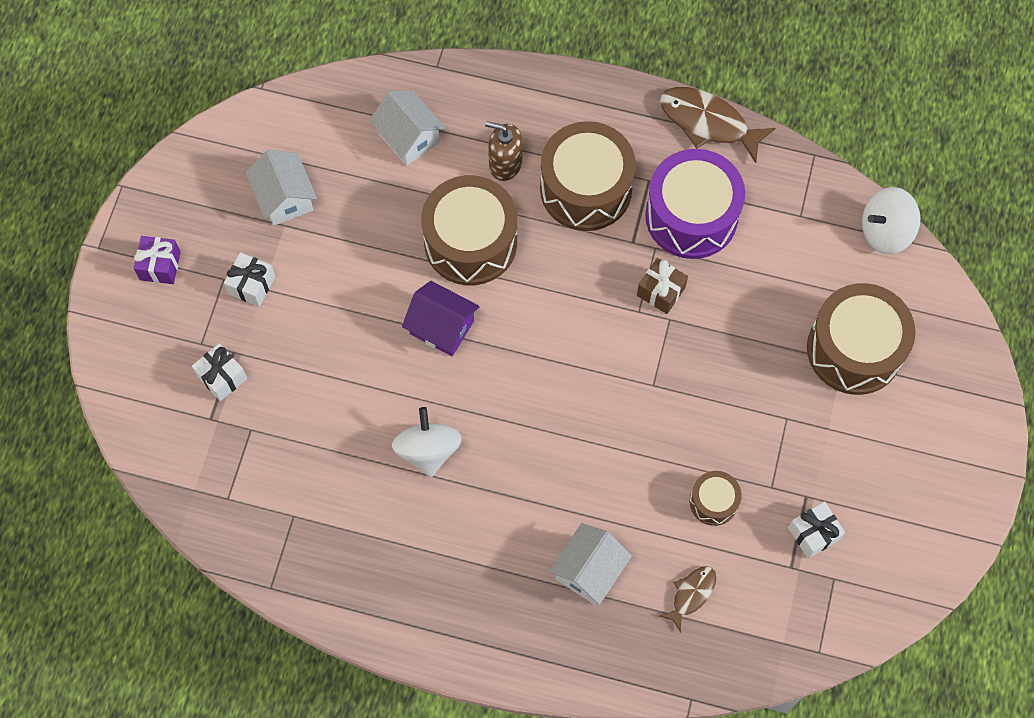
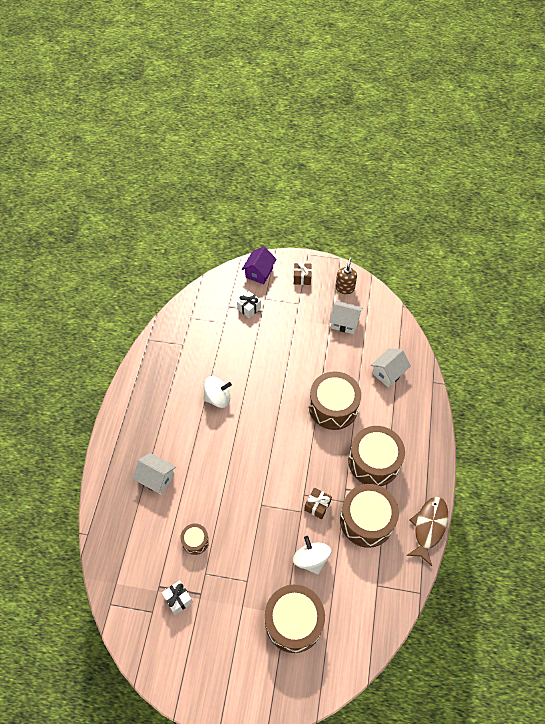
camera: 85 degrees right, 10 degrees down
(160, 266) = (302, 278): purple gift -> brown gift
(252, 285) = (297, 315): white gift -> none
(285, 198) = (344, 323): white house -> white house turned 45 degrees clockwise
(442, 327) = (284, 398): purple house -> purple house (259, 273)
(505, 164) = (381, 420): brown soap dispenser -> brown soap dispenser (345, 288)
(691, 216) = (366, 520): purple drum -> brown drum
(691, 594) = (143, 532): brown fish -> none
(885, 231) = (375, 640): white spinning top -> white spinning top (311, 559)

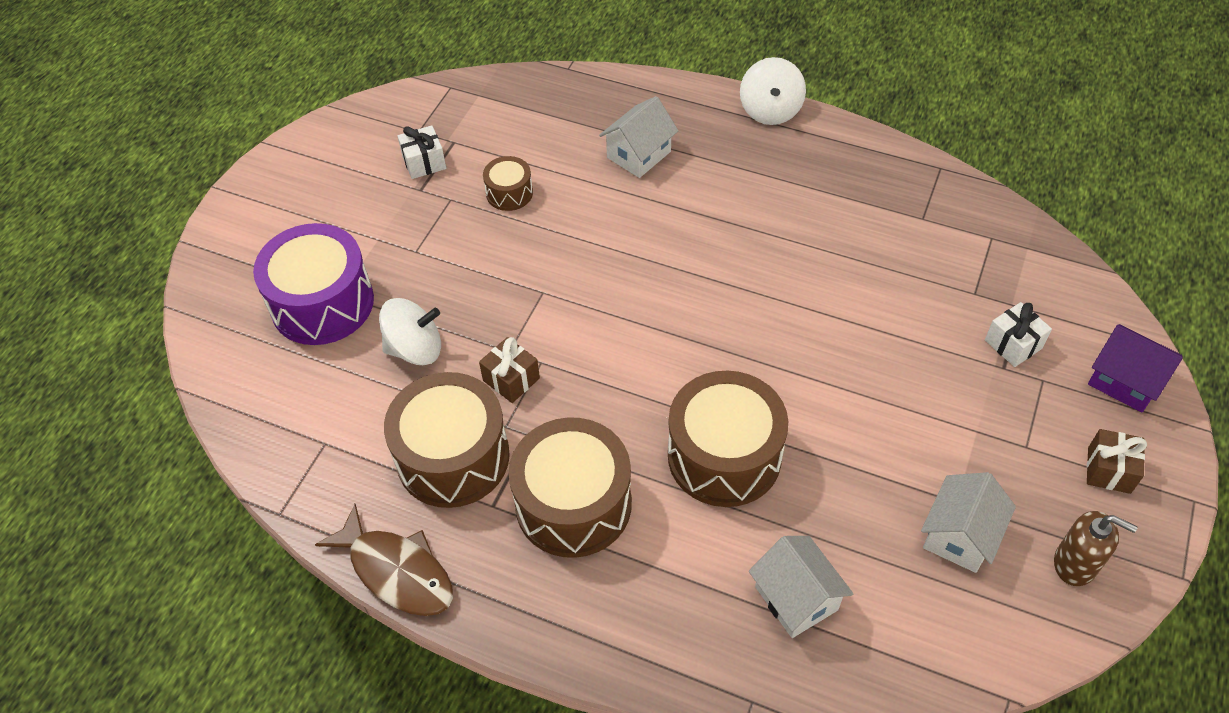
camera: 105 degrees right, 5 degrees down
(218, 398) = (785, 258): white spinning top -> white spinning top (770, 110)
(293, 621) = (322, 303): brown drum -> purple drum

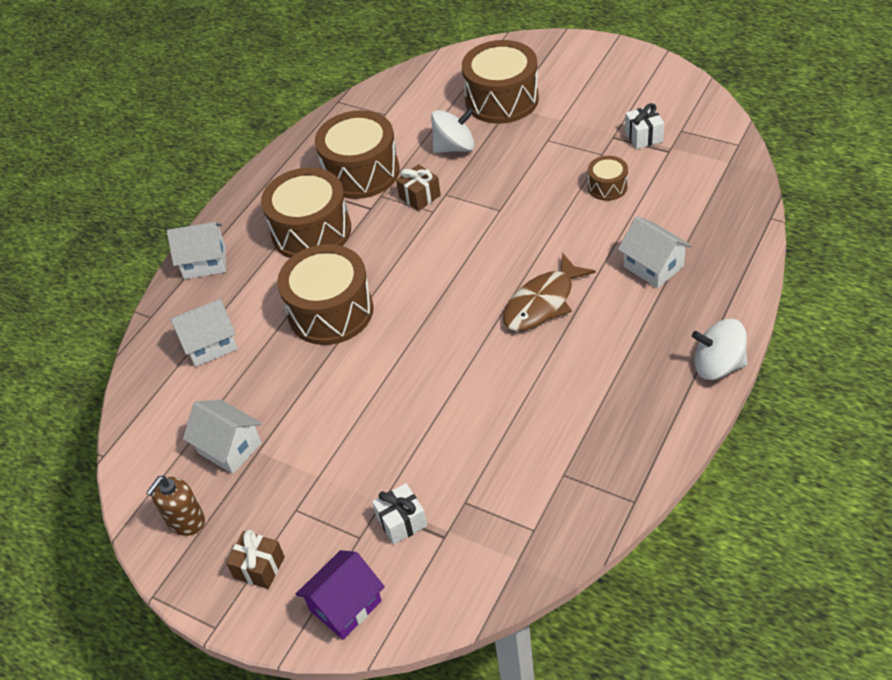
camera: 100 degrees right, 5 degrees down
(322, 303) = (502, 99): purple drum -> brown drum
(397, 571) = (285, 154): brown fish -> brown fish (542, 302)
(415, 349) = (454, 147): white spinning top -> white spinning top turned 105 degrees counterclockwise
(636, 644) = (205, 262): none -> white house

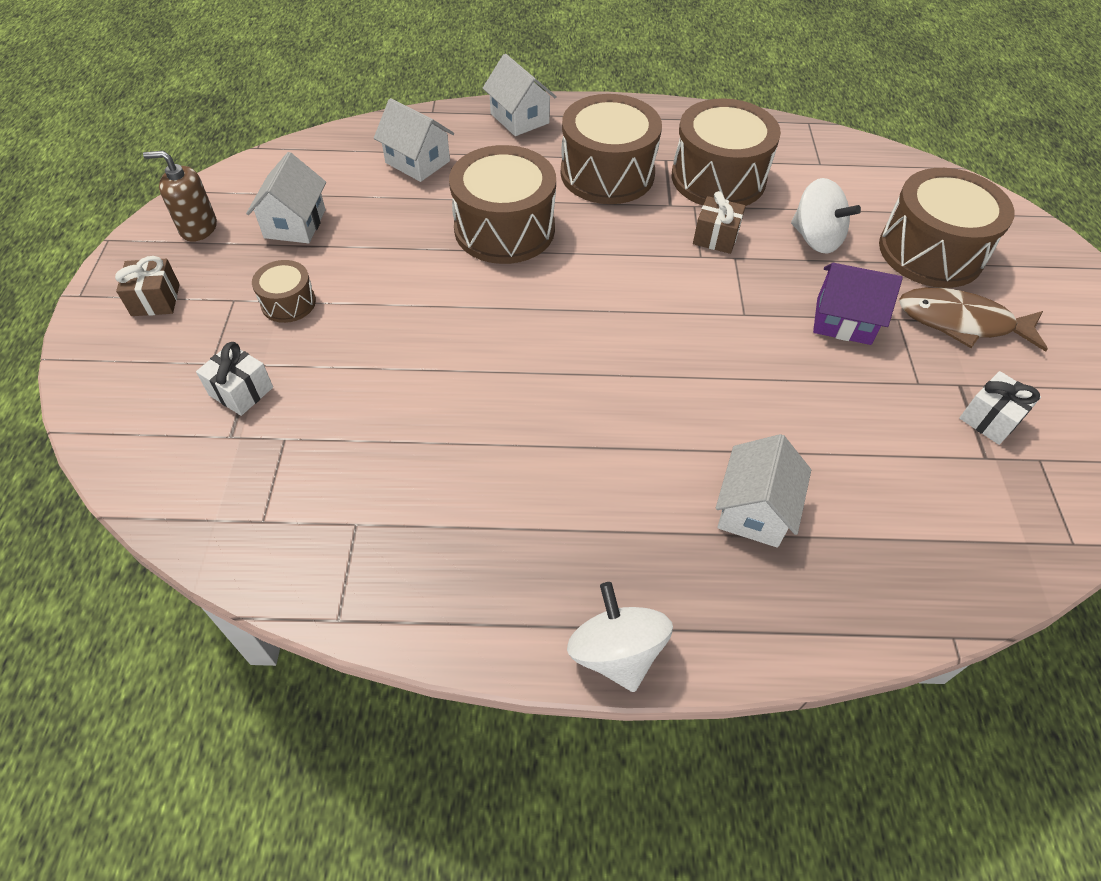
camera: 55 degrees right, 5 degrees up
(345, 605) = (121, 384): purple house -> purple house (843, 321)
(542, 302) = (619, 408): brown fish -> brown fish (961, 322)
(607, 187) = (863, 409): brown drum -> brown drum (288, 303)

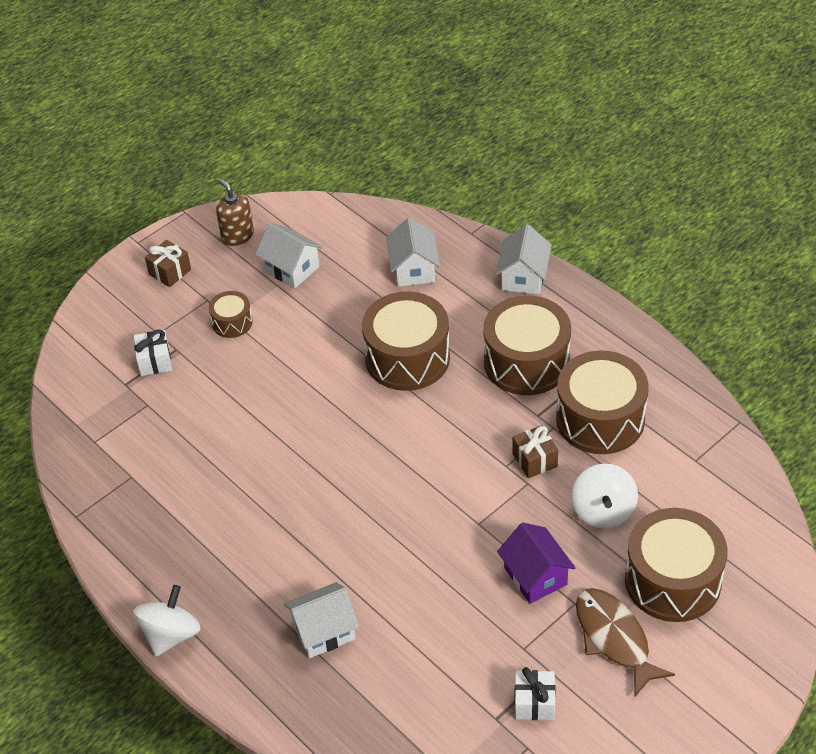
camera: 50 degrees right, 5 degrees down
(295, 223) = (291, 268): white house -> white house turned 75 degrees clockwise

